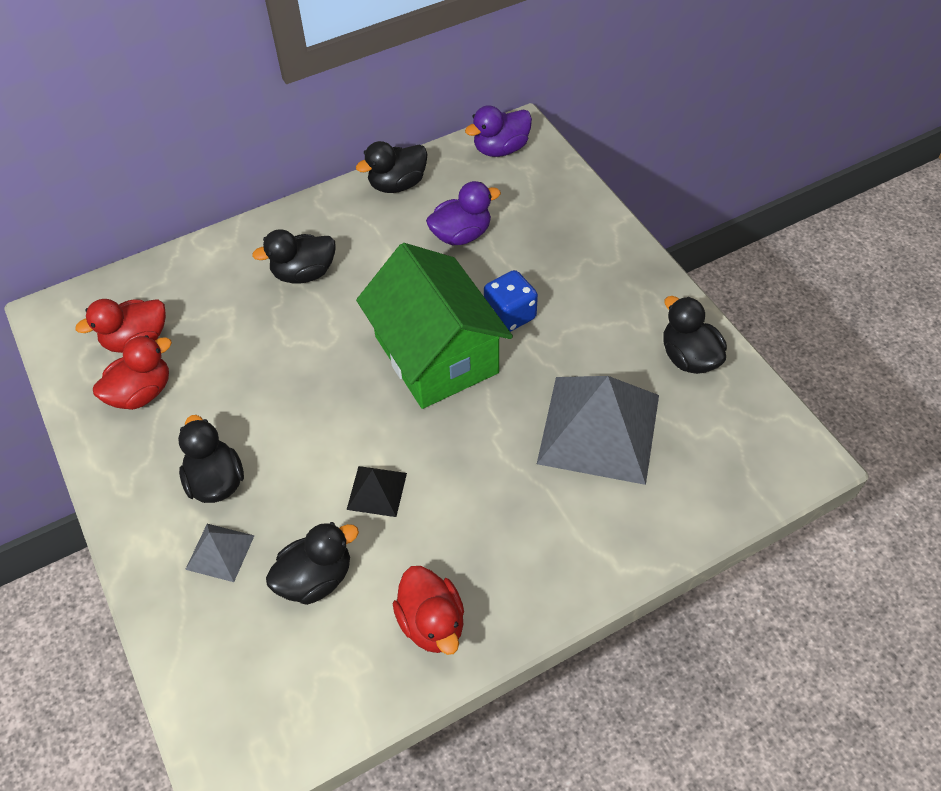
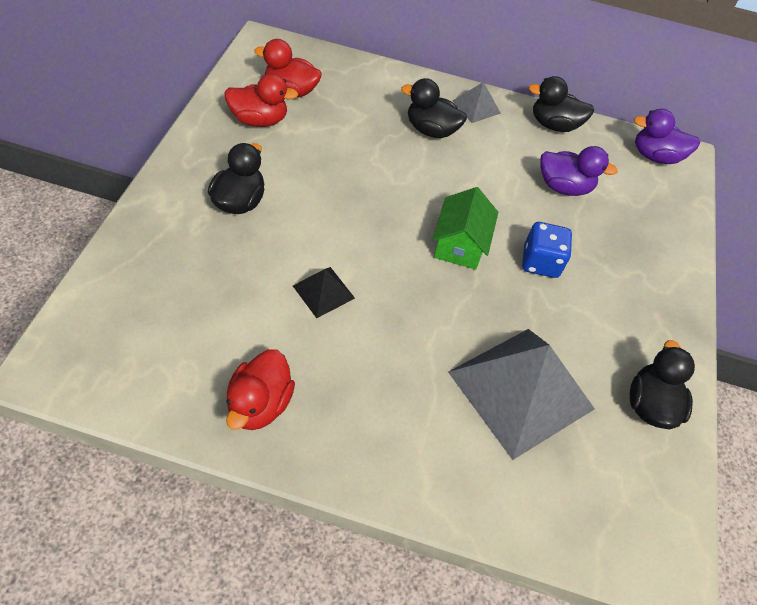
camera: 35 degrees right, 0 degrees up
(220, 552) = (194, 242): grey pyramid -> grey pyramid (476, 107)
(316, 578) = (226, 308): black duck -> none
(436, 354) = (460, 244): green house -> green house, size x0.55

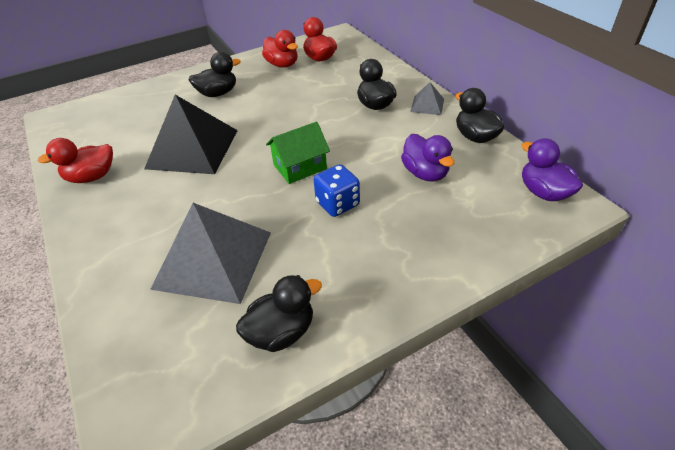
camera: 55 degrees right, 10 degrees down
(323, 292) = (192, 149): black pyramid -> black pyramid, size x2.20

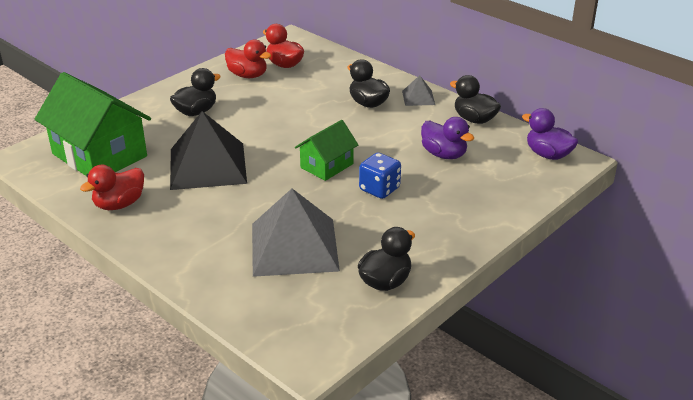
camera: 20 degrees left, 10 degrees down
(113, 124) = (99, 155): none -> green house

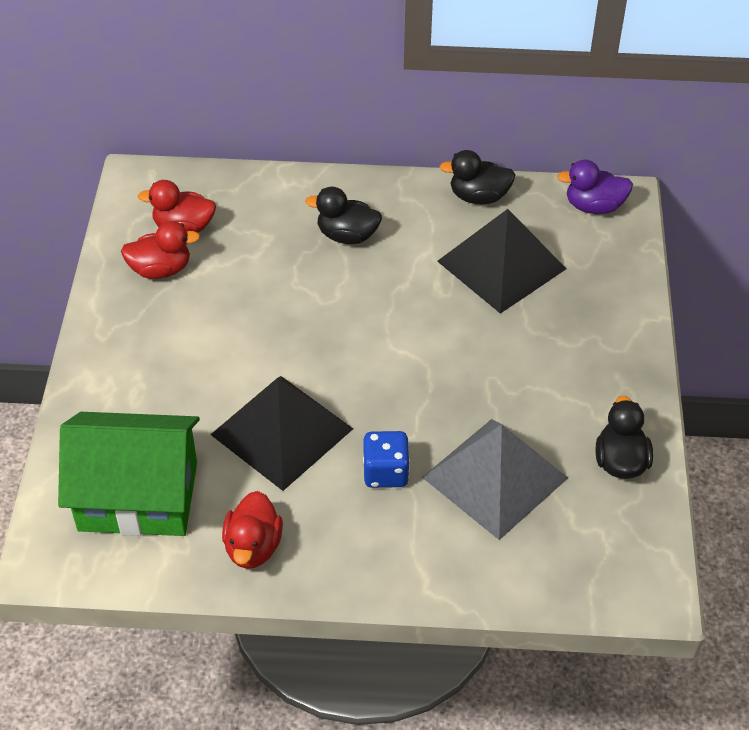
camera: 40 degrees left, 15 degrees up
(196, 112) = (170, 362): black duck -> none
(327, 166) = (406, 352): green house -> none
(379, 189) = (491, 350): blue dice -> blue dice (385, 472)
(418, 97) = (390, 196): grey pyramid -> none
(444, 154) = (501, 265): purple duck -> black pyramid

